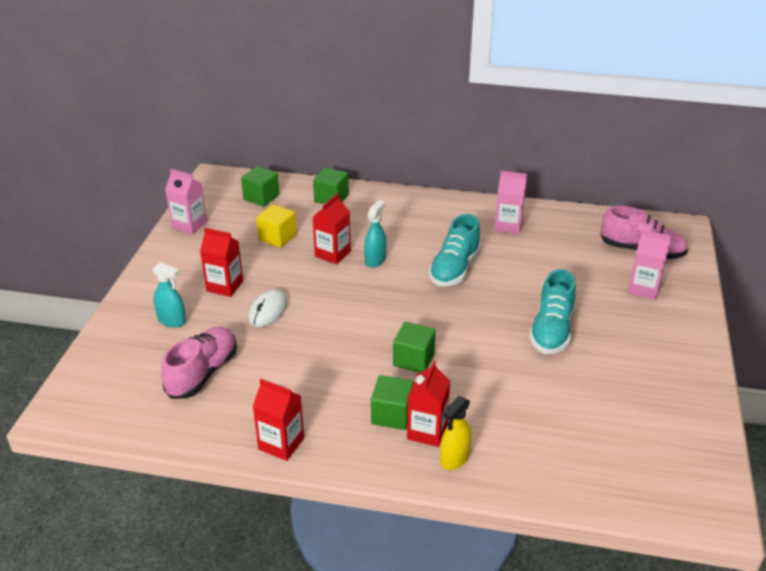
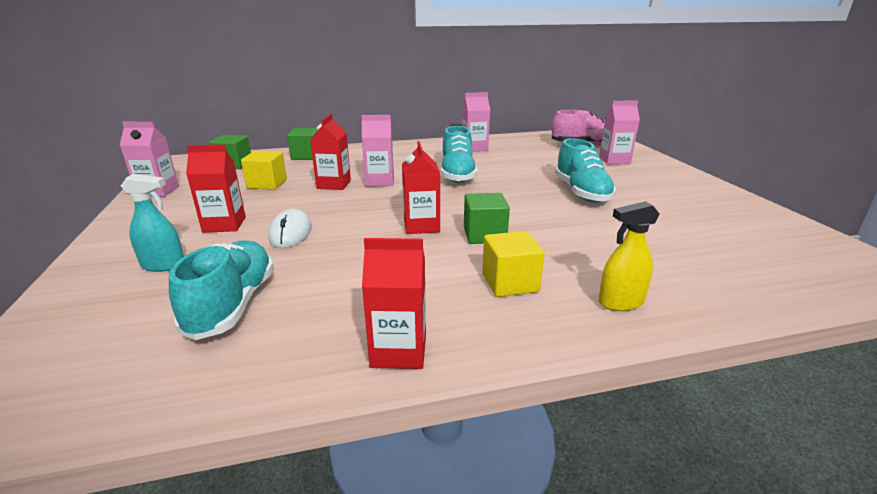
camera: 25 degrees left, 10 degrees down
(202, 373) = (233, 304): pink shoe -> turquoise shoe
(375, 260) = (380, 181): turquoise spray bottle -> pink carton
(392, 415) = (510, 283): green cube -> yellow cube
(427, 431) = (563, 287): red carton -> red carton (421, 226)
(454, 458) = (620, 302): yellow spray bottle -> yellow spray bottle turned 60 degrees clockwise

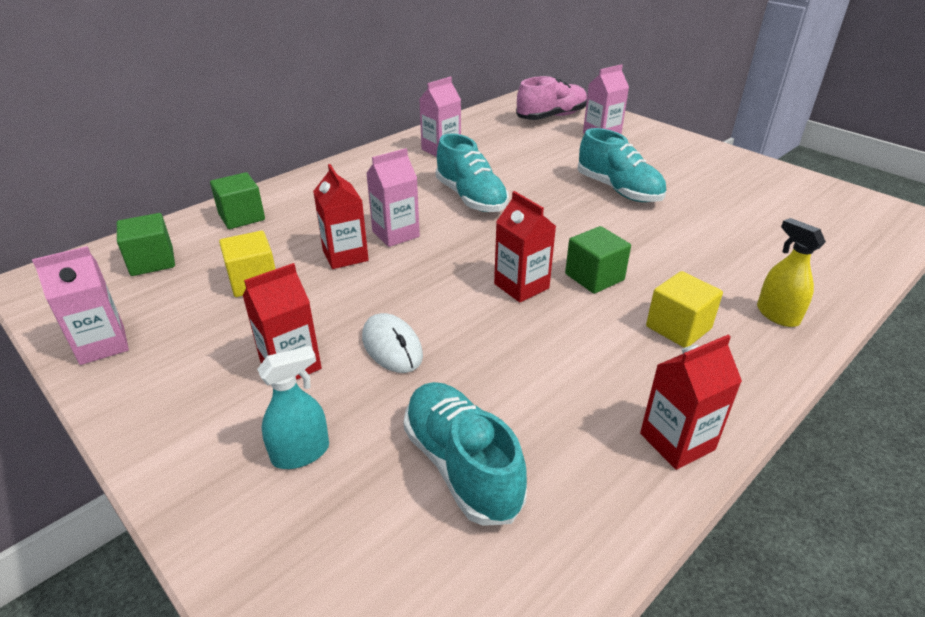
camera: 30 degrees left, 10 degrees up
(620, 302) = (777, 315): yellow spray bottle -> yellow spray bottle turned 105 degrees clockwise

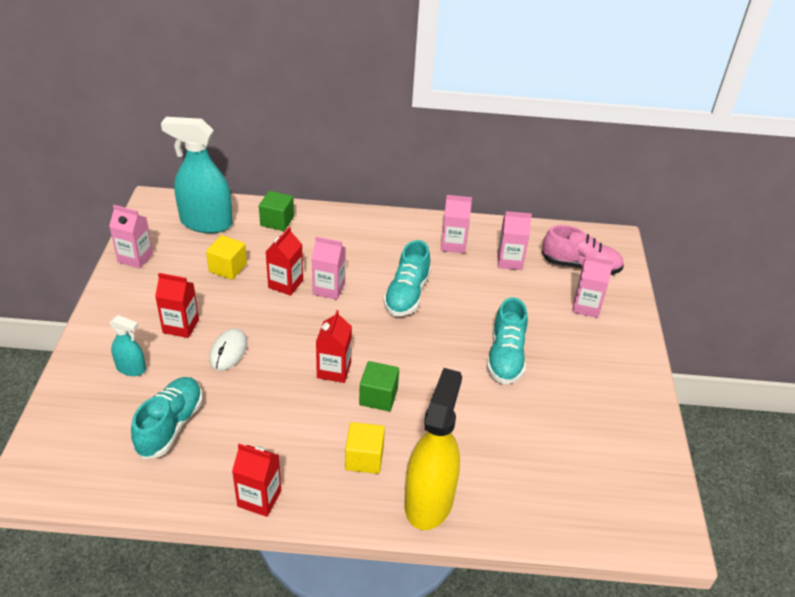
camera: 45 degrees right, 5 degrees up
(152, 261) = (206, 223): green cube -> turquoise spray bottle
(501, 138) = (509, 261): none -> pink carton
(777, 315) = (429, 501): yellow spray bottle -> yellow spray bottle, size x2.03

